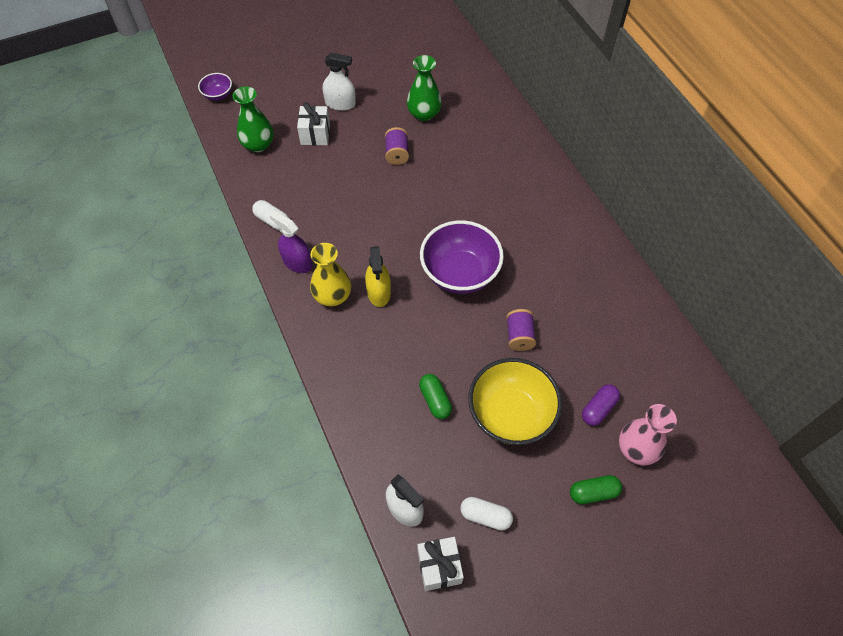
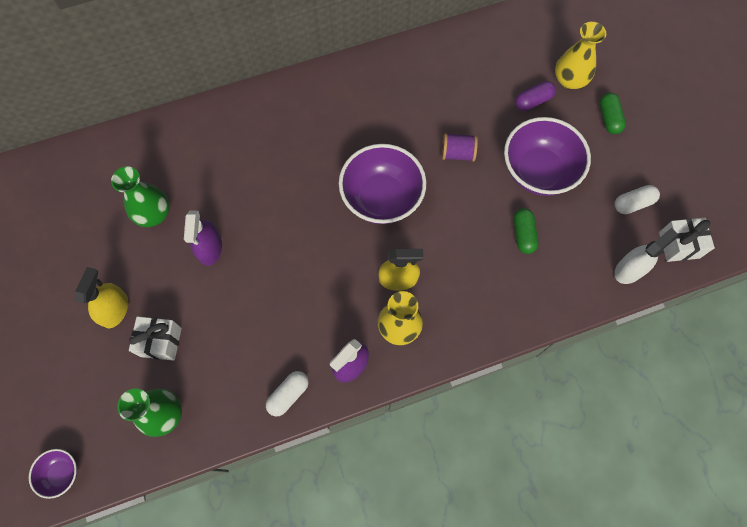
camera: 85 degrees left, 10 degrees up
(340, 103) = (115, 310): white spray bottle -> yellow spray bottle
(397, 154) = (210, 248): purple spool -> purple spray bottle
(435, 400) = (523, 234): green capsule -> green capsule turned 75 degrees counterclockwise
(485, 516) = (633, 203): white capsule -> white capsule turned 45 degrees clockwise
(510, 414) = (538, 171): yellow bowl -> purple bowl
(598, 408) = (533, 101): purple capsule -> purple capsule turned 75 degrees counterclockwise
(636, 449) = (569, 80): pink vase -> yellow vase

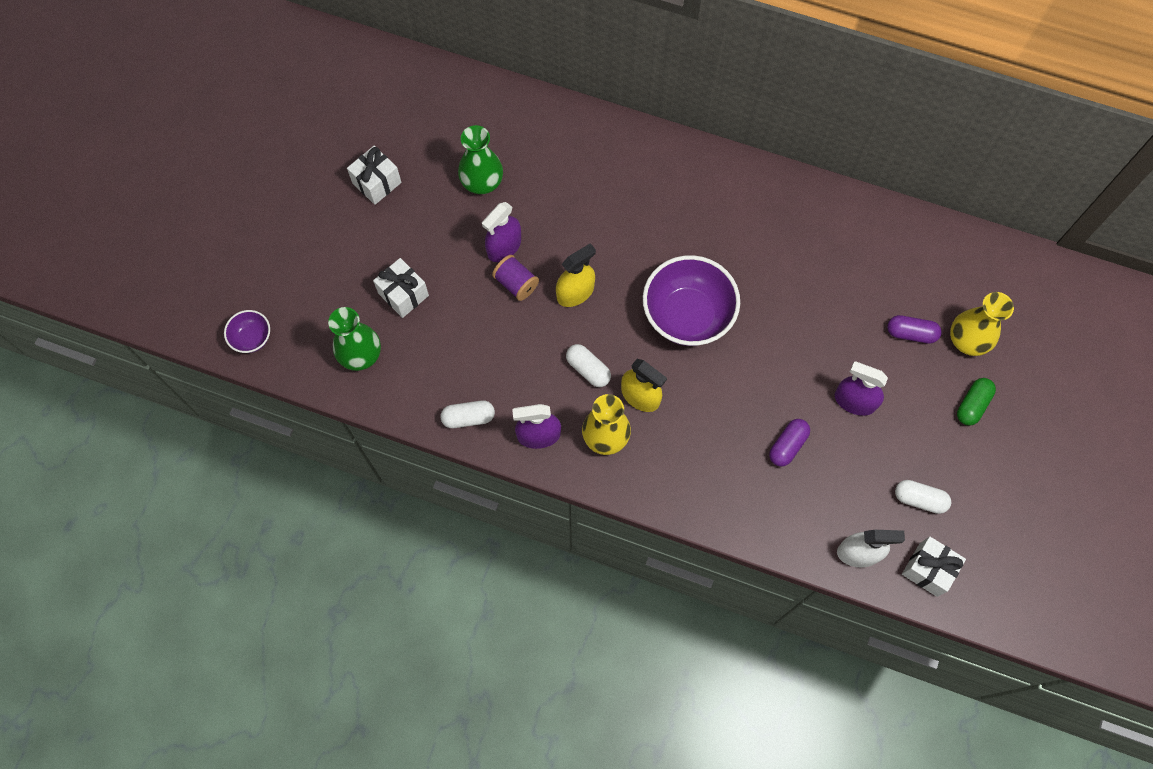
camera: 40 degrees right, 0 degrees up
(69, 274) = (377, 183): none -> white gift
(115, 310) = (389, 240): yellow spray bottle -> yellow spray bottle (575, 292)
(346, 289) = (588, 369): none -> white capsule
(457, 153) = (792, 327): purple spool -> purple spool (516, 283)
(523, 234) = (787, 445): green capsule -> purple capsule
(538, 171) = (854, 401): purple bowl -> purple spray bottle

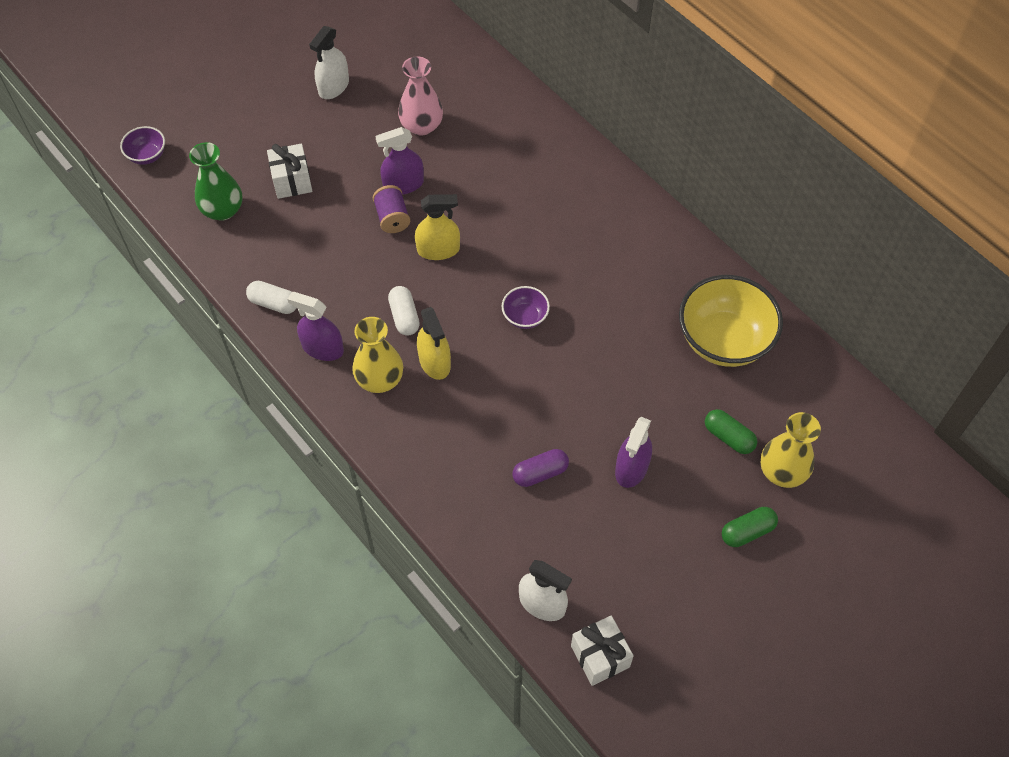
camera: 30 degrees right, 10 degrees down
(377, 183) = (333, 87): white gift -> white spray bottle
(482, 182) = (421, 126): green vase -> pink vase
(687, 315) = (525, 317): purple bowl -> purple bowl, size x0.48
(854, 401) = (631, 468): purple spray bottle -> purple spray bottle turned 120 degrees counterclockwise
(856, 251) = (724, 340): none -> yellow bowl
(911, 333) = (728, 437): purple capsule -> green capsule
(919, 499) = (635, 588): white capsule -> none

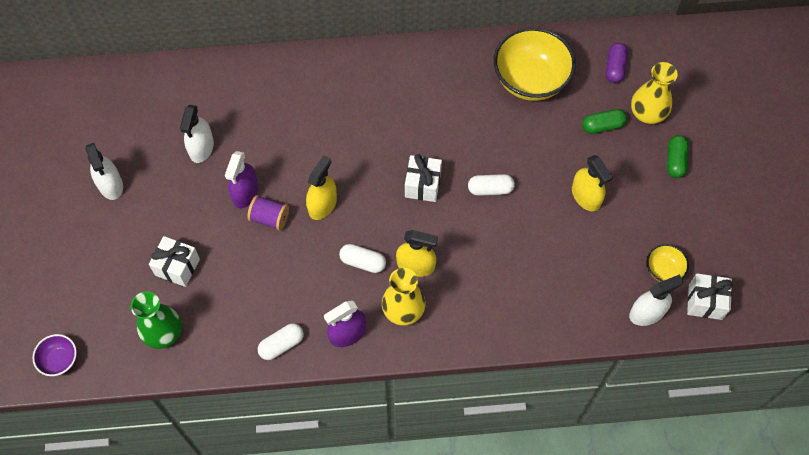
camera: 55 degrees left, 5 degrees up
(421, 126) = (201, 147): pink vase -> white spray bottle
(525, 317) = (422, 185): purple bowl -> white gift
(540, 473) = (551, 253): purple capsule -> purple capsule (615, 68)
(568, 377) = (490, 189): none -> white capsule
(605, 592) = (663, 270): none -> yellow bowl
(631, 468) = (586, 196): purple spray bottle -> yellow spray bottle

